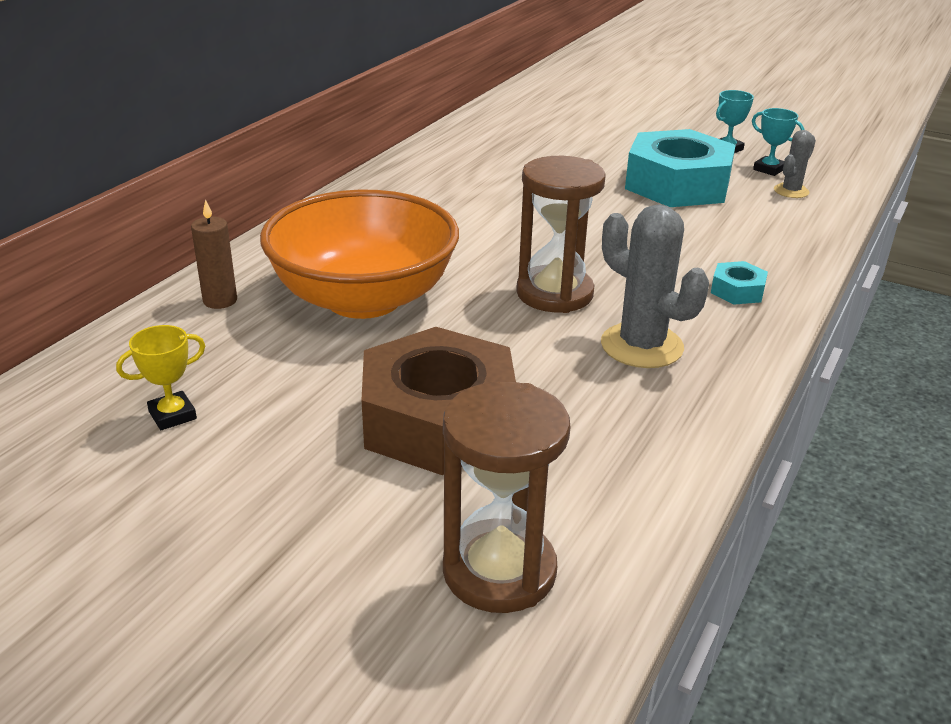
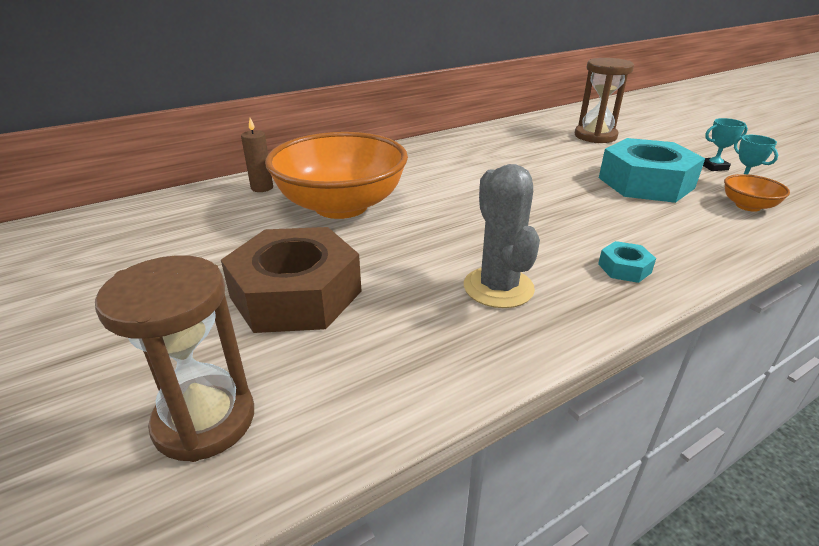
camera: 30 degrees right, 0 degrees up
(172, 415) = (158, 243): yellow trophy -> none
(554, 293) = (470, 233): brown hourglass -> brown hourglass (595, 136)
(791, 191) = (748, 206): grey cactus -> orange bowl

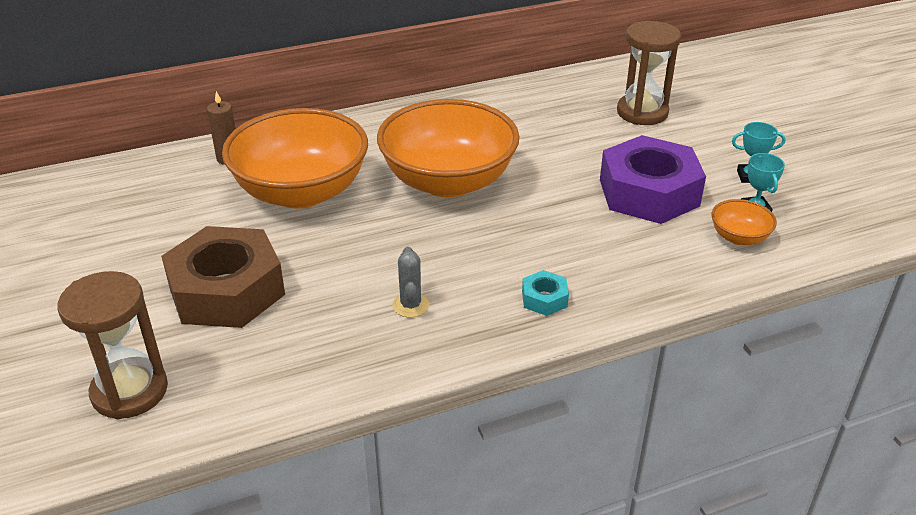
camera: 10 degrees right, 5 degrees up
(471, 188) = (448, 181): none -> orange bowl
(498, 287) = (410, 305): grey cactus -> grey cactus, size x0.56
(645, 183) = (649, 192): turquoise nut -> purple nut

